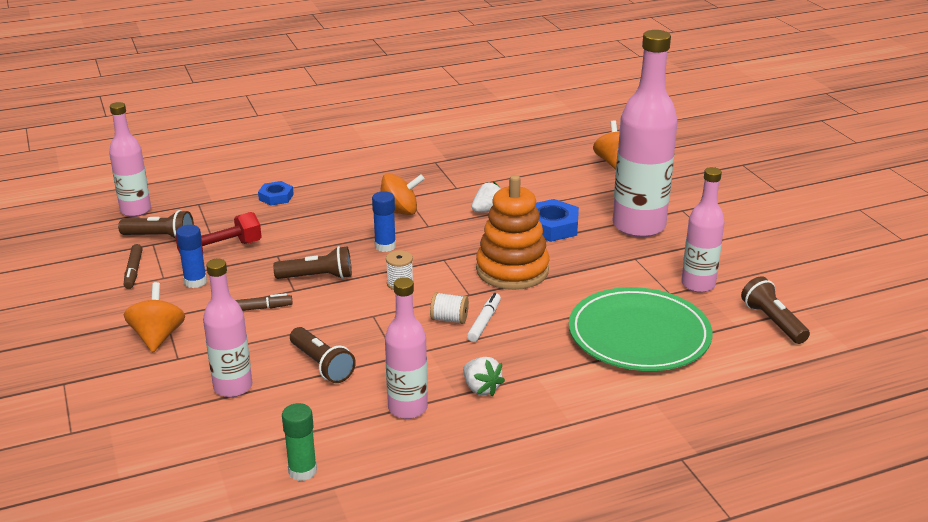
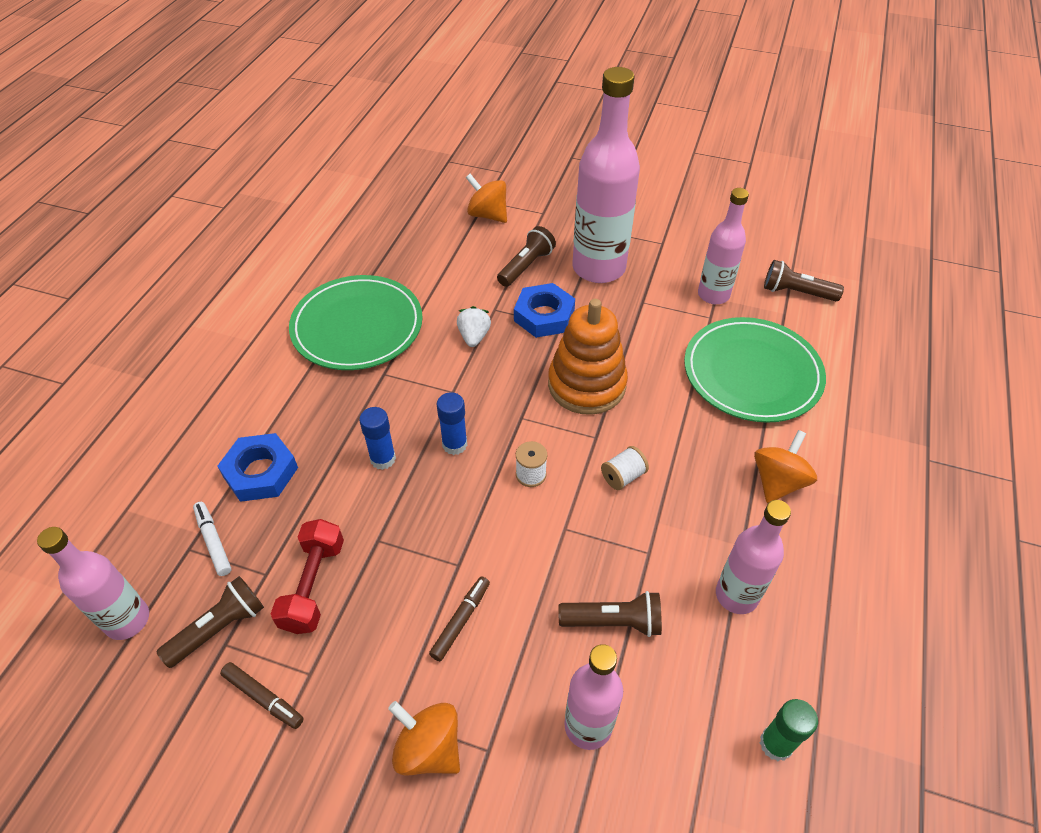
camera: 50 degrees left, 20 degrees up
(195, 282) = (352, 646): blue glue stick -> blue glue stick (383, 459)
(276, 197) = (260, 472): blue nut -> blue nut, size x1.61
(317, 277) = (455, 531): brown flashlight -> brown flashlight (526, 266)
(399, 212) = (405, 396): orange spinning top -> orange spinning top (778, 482)
(431, 170) = (357, 326): none -> green plate
(481, 388) = (747, 522): white strawberry -> none
(484, 322) = (649, 455): white marker -> white marker (213, 541)

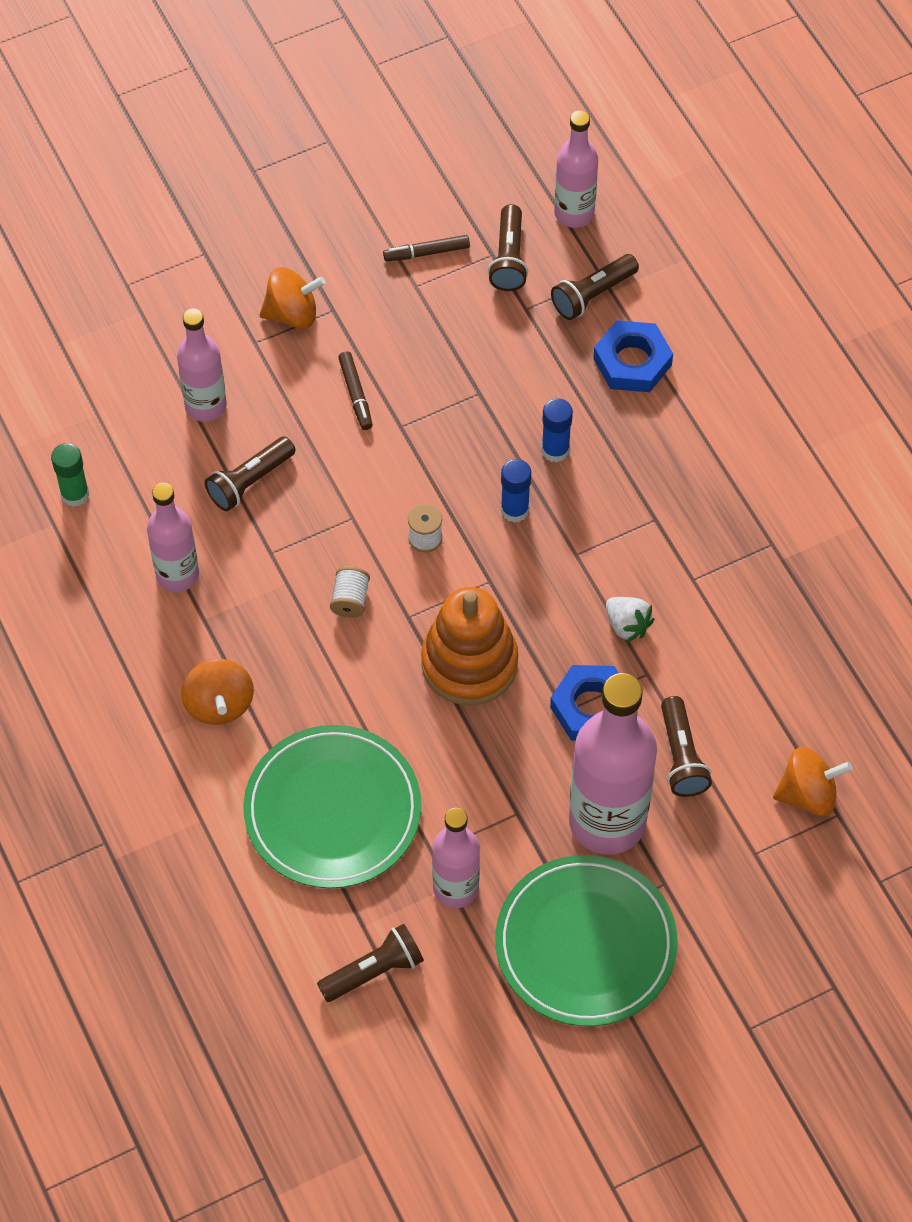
camera: 135 degrees right, 10 degrees up
(213, 541) = (592, 295): white marker -> brown flashlight
(313, 585) = (483, 330): red dumbbell -> none
(357, 326) = (743, 542): green plate -> green plate (585, 944)

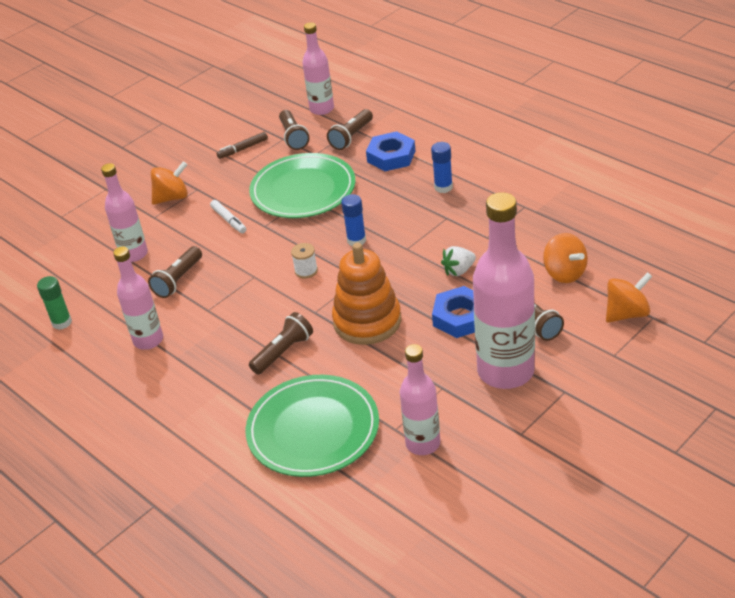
camera: 15 degrees left, 20 degrees down
(219, 704) = (206, 398): orange spinning top -> orange spinning top (564, 273)
(350, 600) = (271, 316): white spool -> none
(356, 394) = (229, 220): brown marker -> white marker
(374, 971) = (389, 513): brown flashlight -> brown flashlight (283, 352)
(555, 450) = (366, 207): blue glue stick -> blue glue stick (443, 187)
(585, 944) = (532, 443): green plate -> green plate (303, 190)
(627, 625) = (459, 270): white strawberry -> white strawberry turned 120 degrees clockwise

